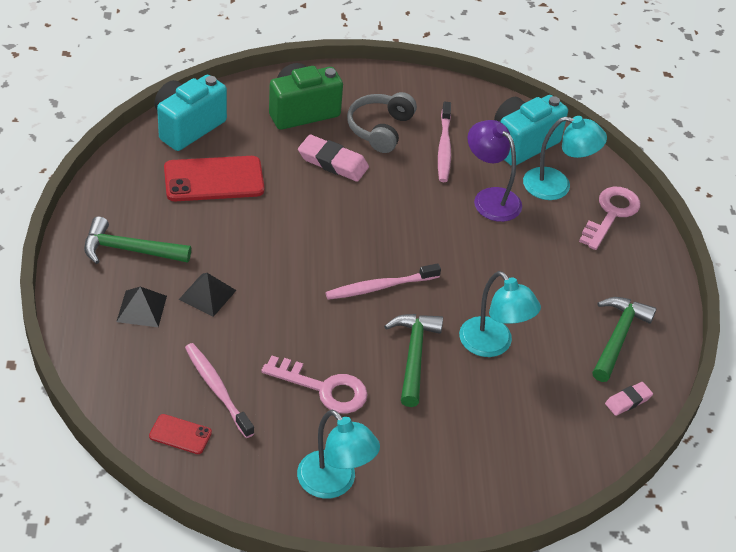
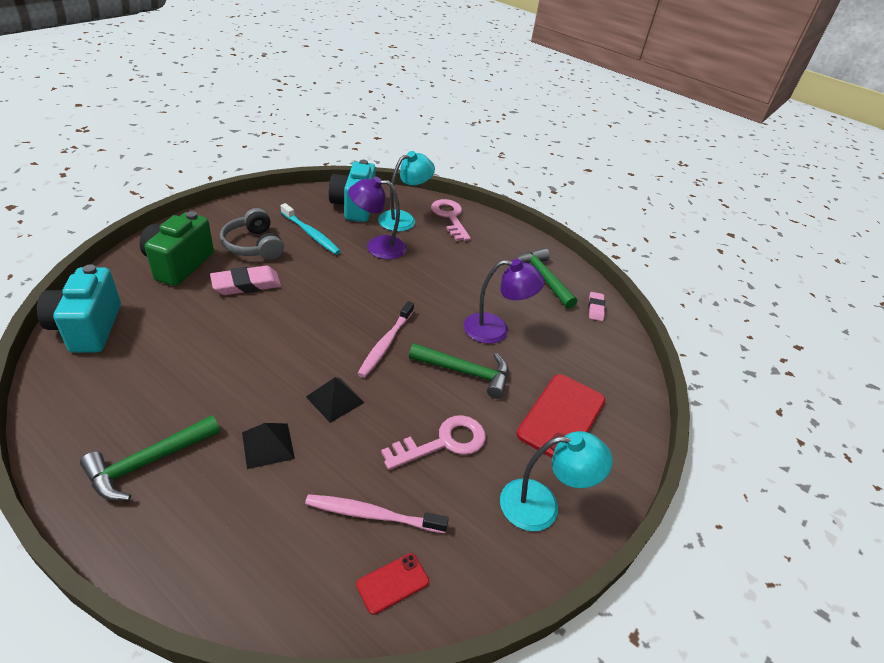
camera: 50 degrees left, 5 degrees down
(141, 308) = (222, 504): black pyramid -> black pyramid (335, 399)
(214, 179) = (162, 353): red phone -> red phone (561, 417)
(413, 356) = (465, 372): green hammer -> green hammer turned 150 degrees clockwise
(444, 147) = (310, 234): pink toothbrush -> turquoise toothbrush
(493, 345) = (496, 330): turquoise lamp -> purple lamp

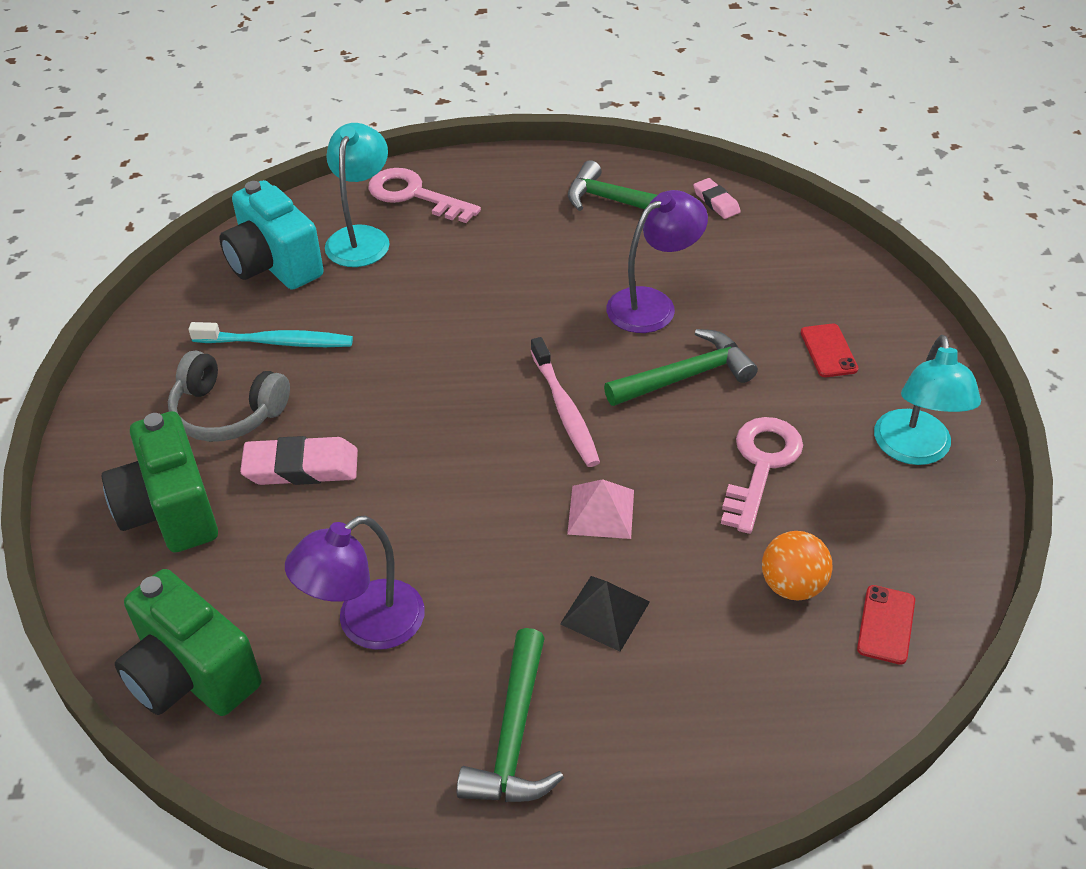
camera: 35 degrees left, 5 degrees up
(88, 328) = (191, 675): turquoise camera -> green camera
(246, 284) = (301, 467): pink eraser -> pink eraser turned 60 degrees clockwise
(335, 399) = (601, 512): black pyramid -> pink pyramid
(373, 515) = (792, 585): pink toothbrush -> orange ball
(377, 247) = (385, 299): purple lamp -> purple lamp (366, 625)
(542, 505) = (914, 450): turquoise lamp -> turquoise lamp turned 135 degrees clockwise
(561, 417) = (828, 351): red phone -> red phone, size x0.50

